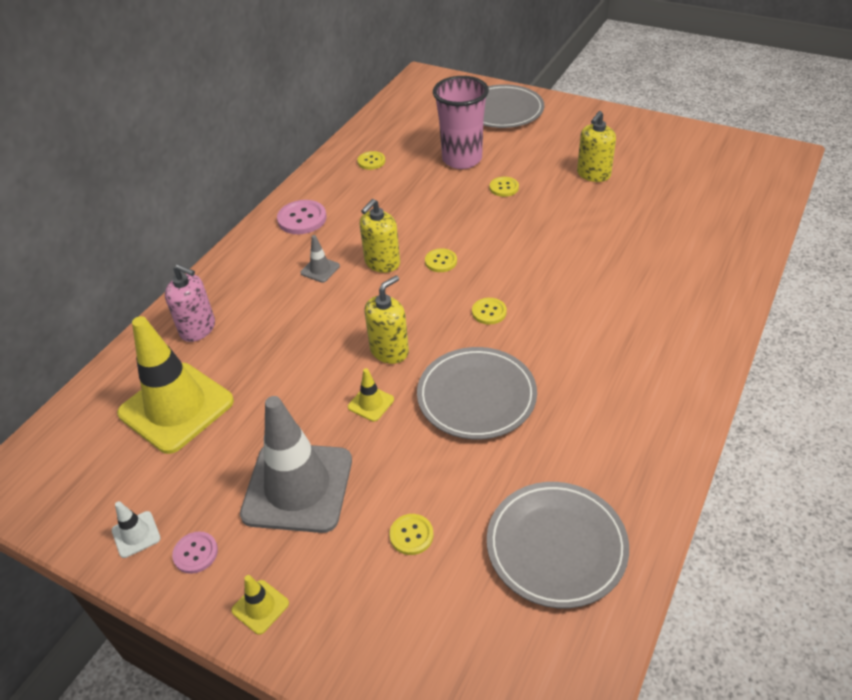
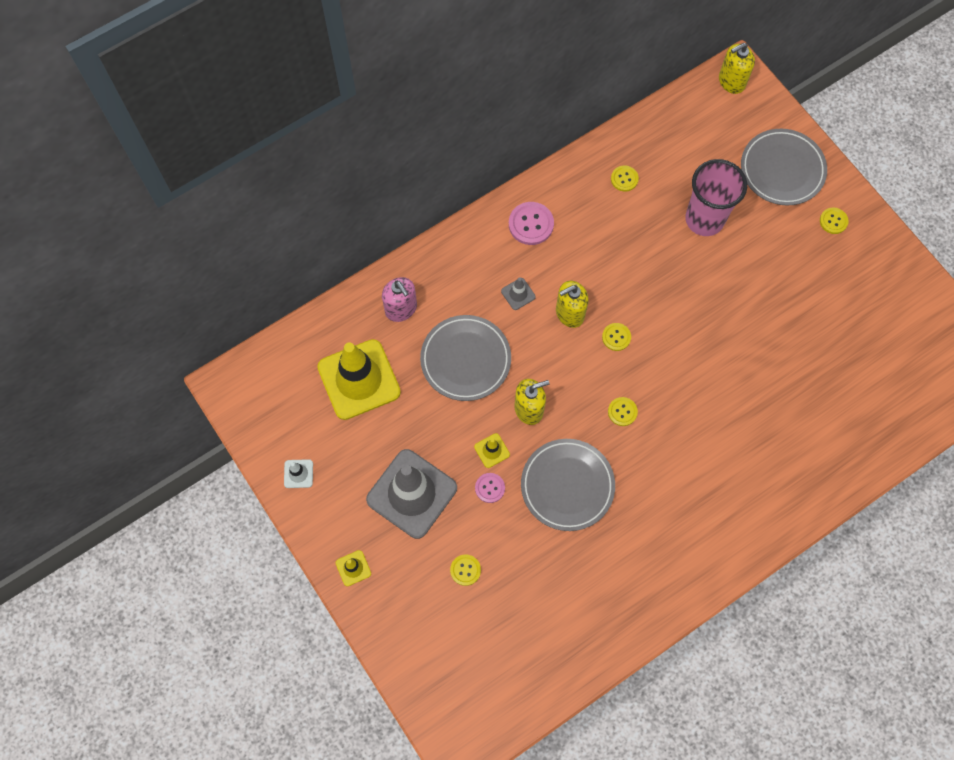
camera: 25 degrees right, 25 degrees up
(195, 553) = (329, 508): pink button -> pink button (490, 488)
(504, 188) = (718, 277): yellow button -> yellow button (833, 221)
(556, 546) = (549, 629): grey plate -> grey plate (465, 359)
(593, 174) = (806, 303): yellow soap dispenser -> yellow soap dispenser (731, 81)

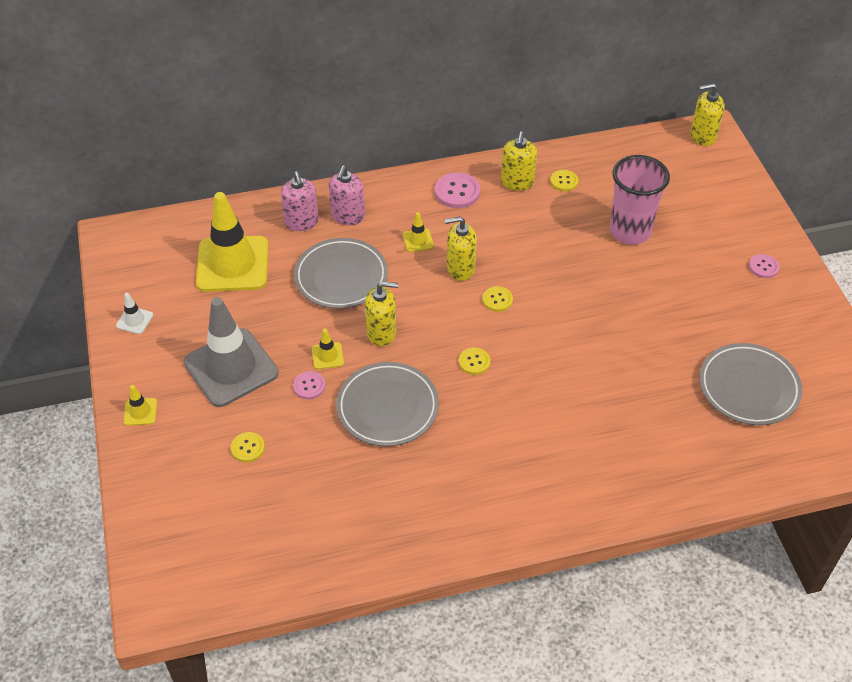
camera: 20 degrees right, 20 degrees down
(441, 287) = (348, 216): none -> pink soap dispenser
(518, 294) = (418, 240): grey traffic cone -> yellow traffic cone
(582, 194) = (517, 182): none -> yellow soap dispenser
(782, 169) = (726, 213): grey plate -> grey plate (748, 387)
(833, 221) = (763, 267): yellow button -> pink button

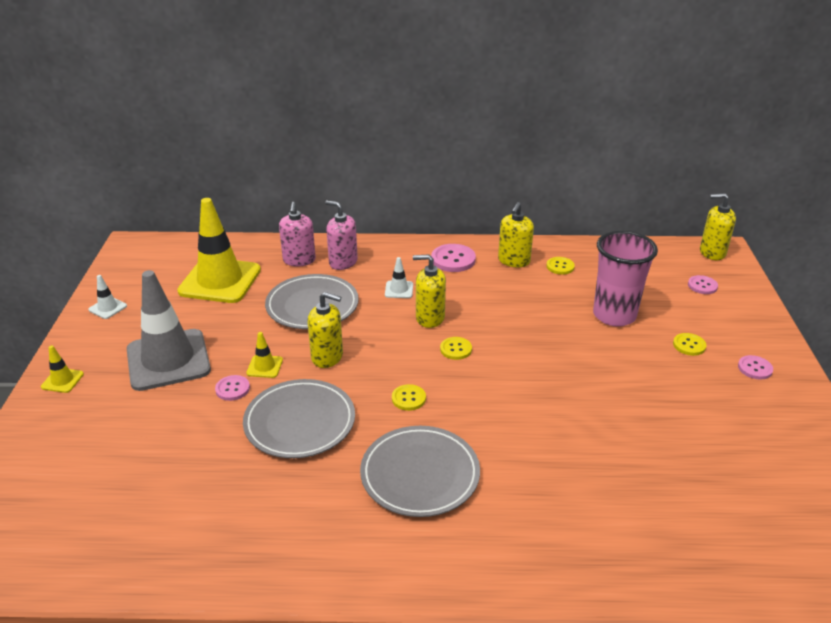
camera: 15 degrees right, 15 degrees down
(248, 448) = (141, 431): yellow button -> yellow button (689, 345)
(348, 216) = (343, 262): pink soap dispenser -> pink soap dispenser turned 90 degrees clockwise
(418, 240) = (399, 290): yellow traffic cone -> white traffic cone
(701, 180) = (702, 286): none -> pink button
(748, 387) = (712, 481): grey plate -> grey plate (420, 475)

